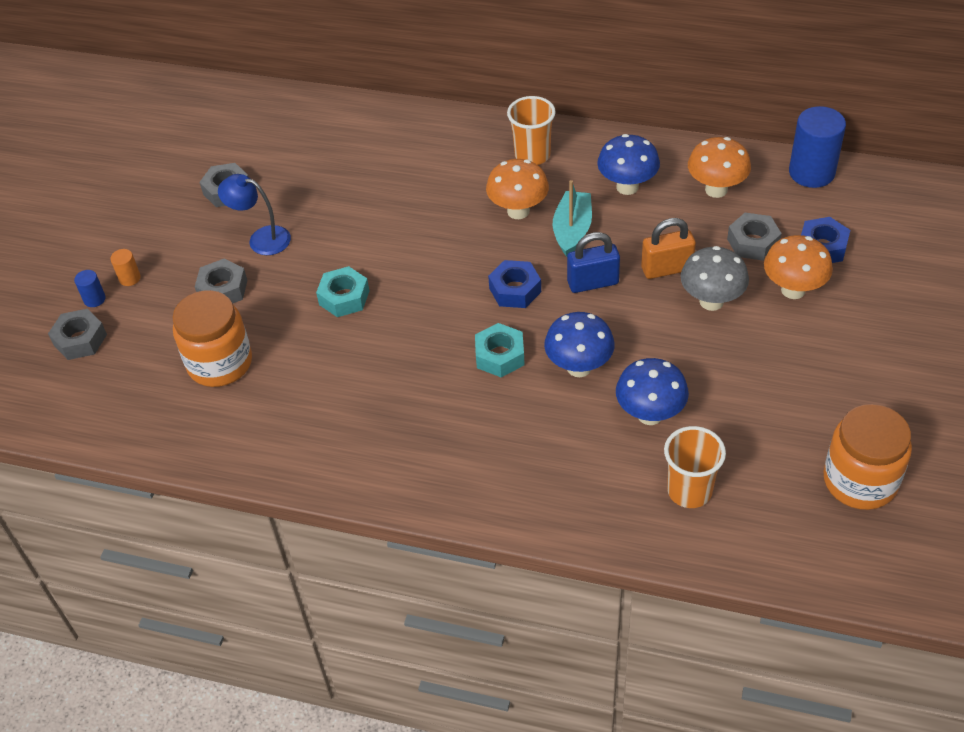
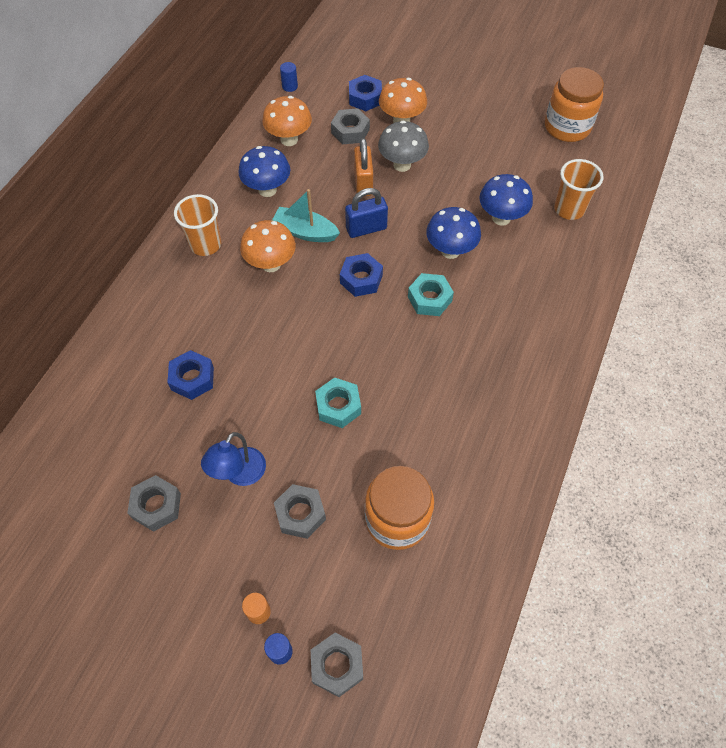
camera: 85 degrees left, 10 degrees up
(362, 183) = (192, 378): none -> blue nut
(593, 283) = (366, 228): blue padlock -> blue padlock turned 75 degrees clockwise
(811, 172) = (290, 86): blue cylinder -> blue cylinder, size x0.46

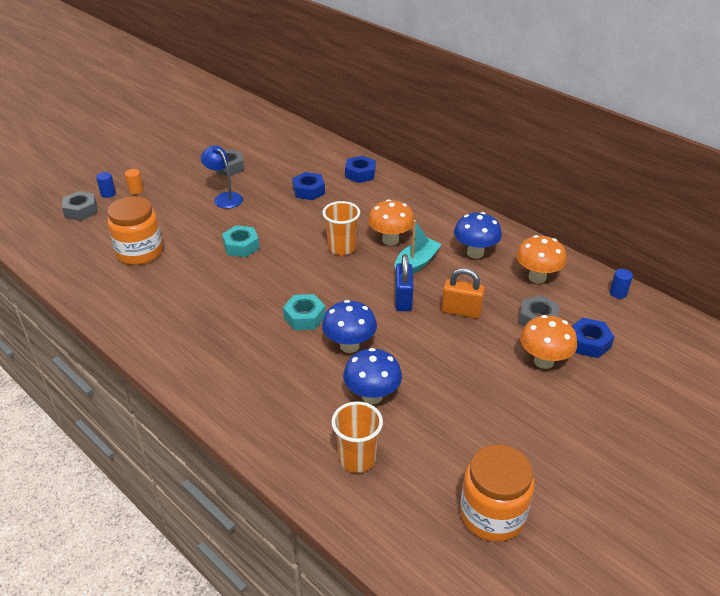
camera: 110 degrees right, 20 degrees down
(205, 245) = (427, 213): orange cup -> orange cup (342, 248)
(300, 514) = (178, 215): grey nut -> none
(361, 279) = (348, 283): blue nut -> blue nut (360, 174)
(402, 165) = (476, 344): grey mushroom -> none

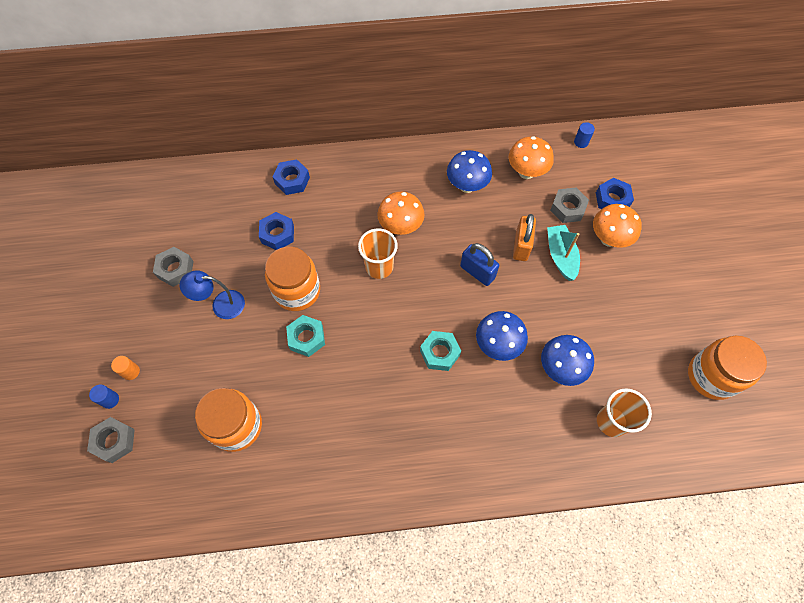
camera: 50 degrees left, 25 degrees up
(274, 222) = (297, 291): none -> orange jar
(416, 264) = (445, 232): turquoise boat -> turquoise boat (561, 256)
(461, 311) = (521, 246): orange padlock -> orange padlock turned 45 degrees counterclockwise

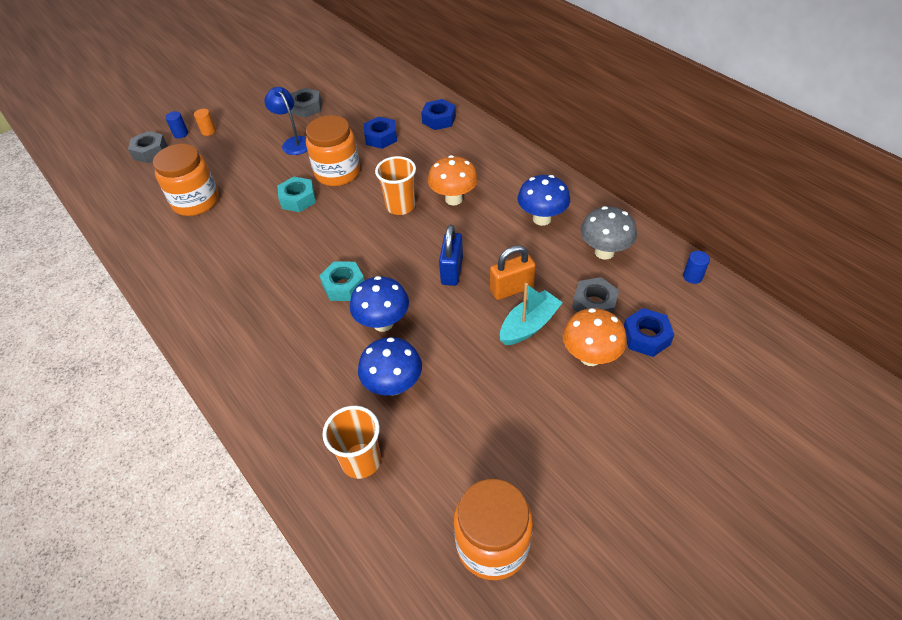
camera: 60 degrees right, 15 degrees down
(526, 172) = (604, 252): orange mushroom -> grey mushroom

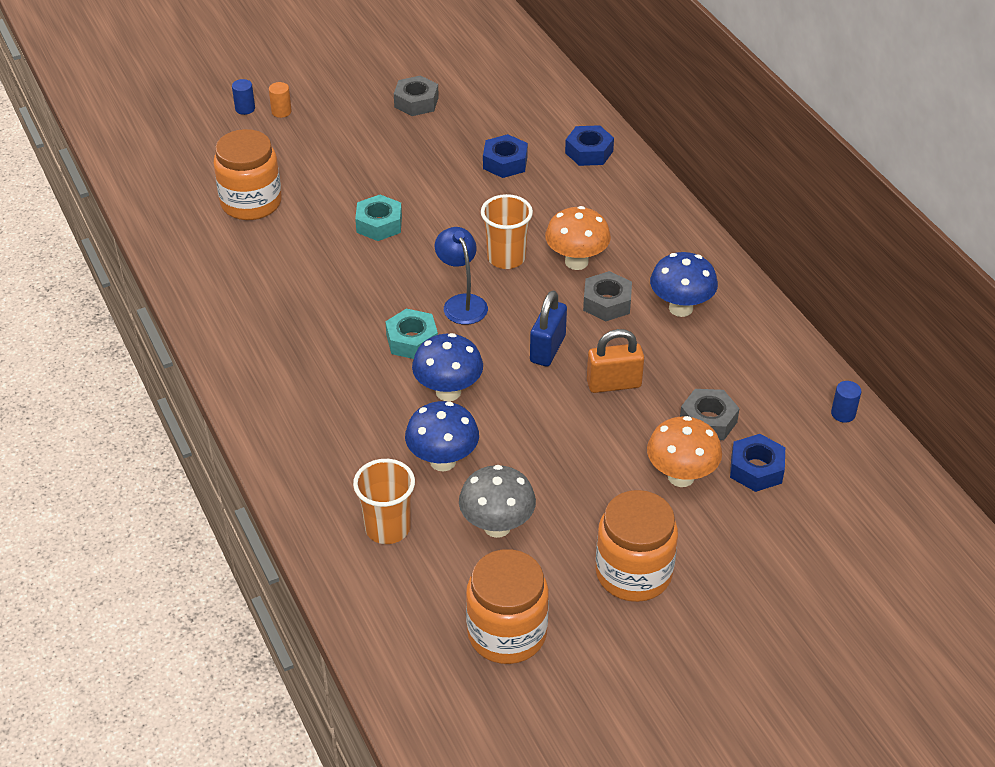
camera: 10 degrees right, 5 degrees down
(150, 152) = (203, 126): grey nut -> grey nut (607, 303)
(294, 142) = (389, 148): blue lamp -> blue lamp (462, 303)
(337, 173) = (437, 199): orange jar -> orange jar (633, 573)
(529, 325) = (621, 429): turquoise boat -> none
(604, 252) = (744, 364): grey mushroom -> grey mushroom (497, 526)

